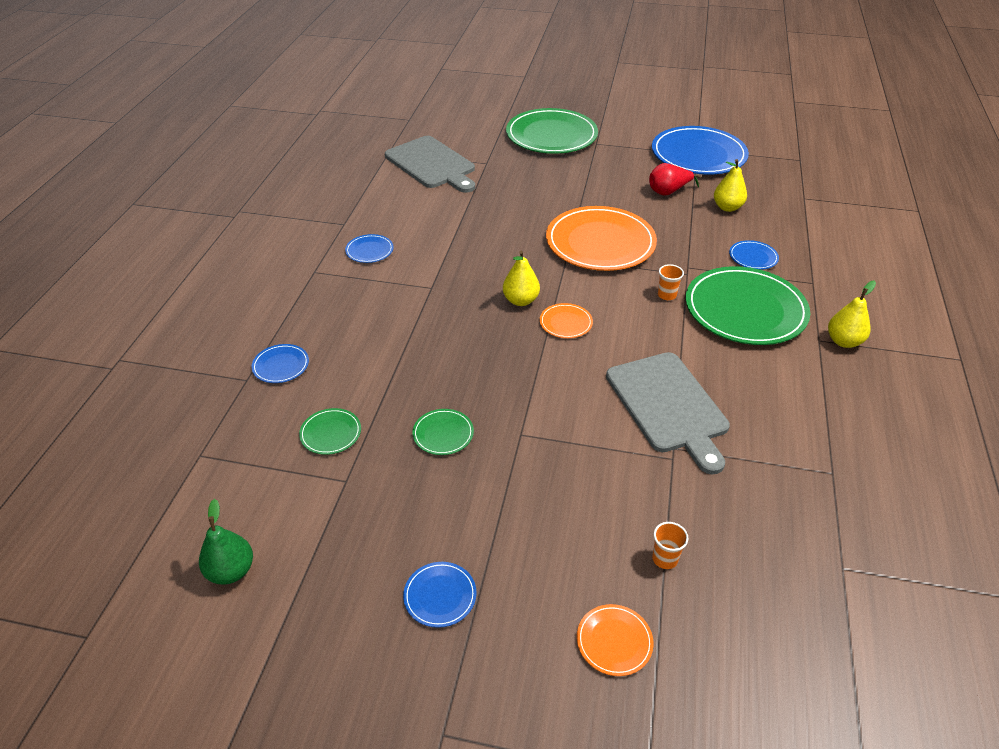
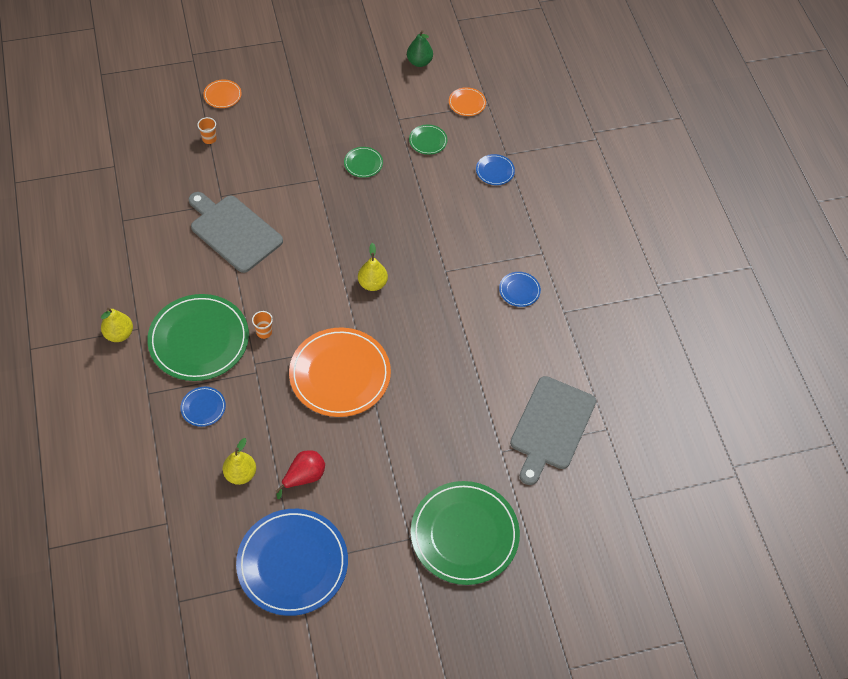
camera: 150 degrees right, 15 degrees up
(432, 164) = (551, 426): grey cutting board -> grey cutting board turned 90 degrees counterclockwise
(440, 596) = (313, 85): blue plate -> none
(566, 323) = (329, 275): orange plate -> orange plate (467, 103)

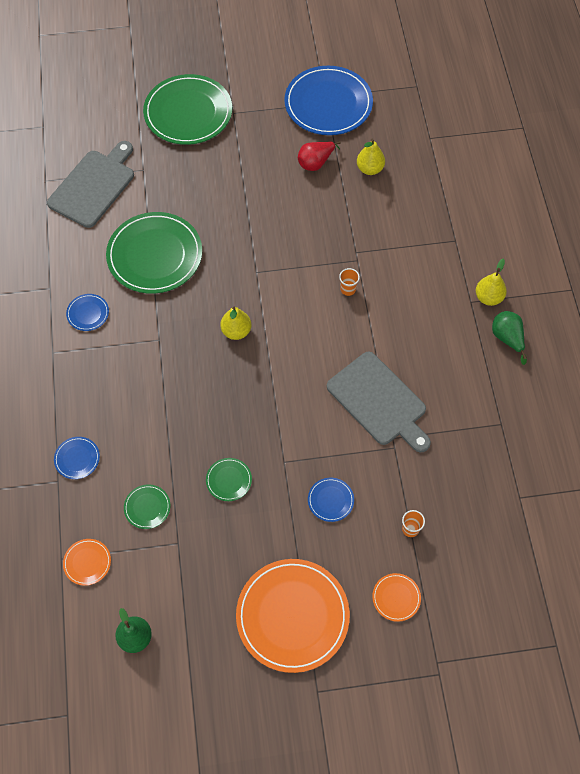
camera: 170 degrees left, 5 degrees up
(105, 295) = (507, 338): none -> green pear
(199, 339) = (411, 286): green plate -> green plate (155, 255)
(203, 407) = (404, 224): blue plate -> blue plate (330, 500)
(340, 374) = (278, 244): orange plate -> orange plate (292, 616)

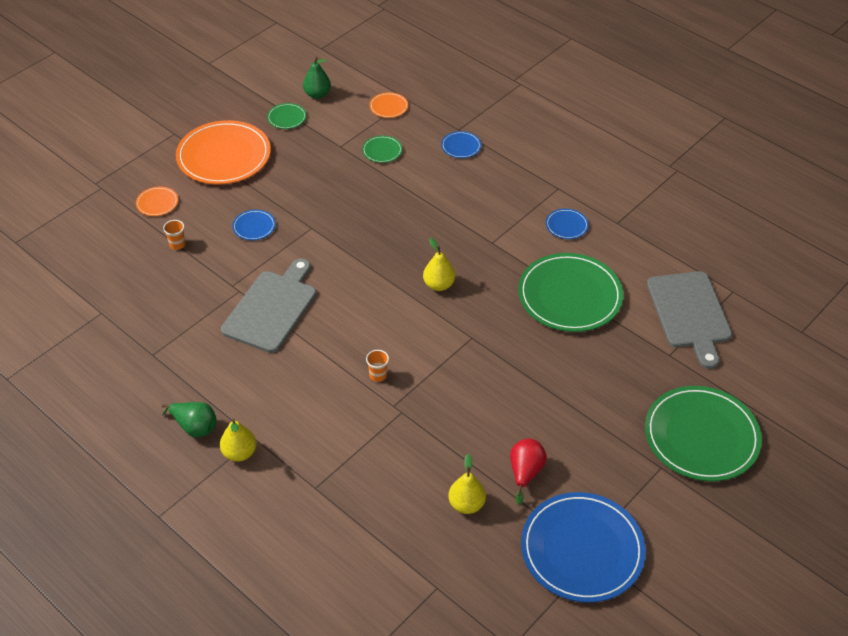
camera: 140 degrees right, 15 degrees down
(229, 480) = (341, 195): green plate -> green plate (286, 118)
(379, 401) = (272, 308): grey cutting board -> grey cutting board turned 105 degrees clockwise

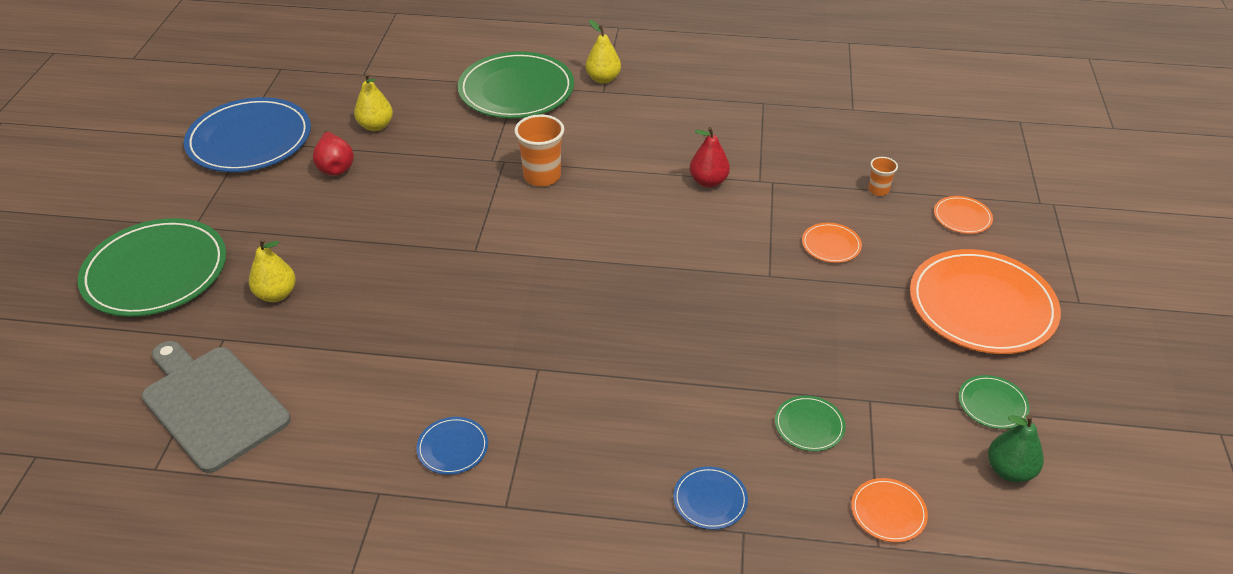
camera: 145 degrees right, 5 degrees down
(194, 427) = (660, 77): green pear -> none
(254, 226) = (831, 245): blue plate -> orange plate
(272, 308) = (708, 181): grey cutting board -> red pear
(378, 375) = (542, 176): orange cup -> orange cup, size x1.84
(439, 285) = (559, 285): yellow pear -> yellow pear (276, 294)
(570, 295) = (388, 350): green plate -> green plate (516, 90)

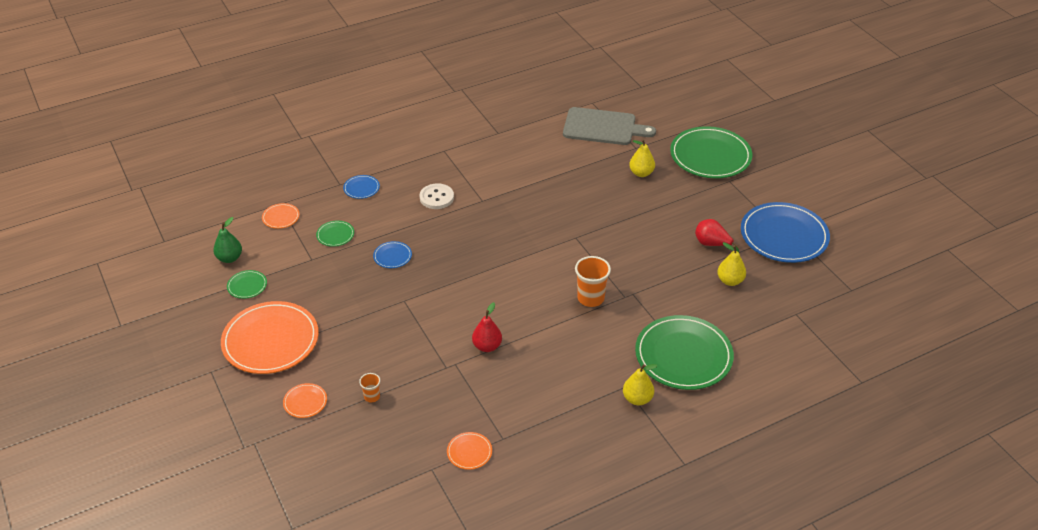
camera: 145 degrees right, 0 degrees up
(452, 447) = (486, 158): blue plate -> blue plate (392, 256)
(600, 411) = (436, 197): none -> white button
(831, 245) = (380, 338): orange plate -> orange plate (469, 452)

